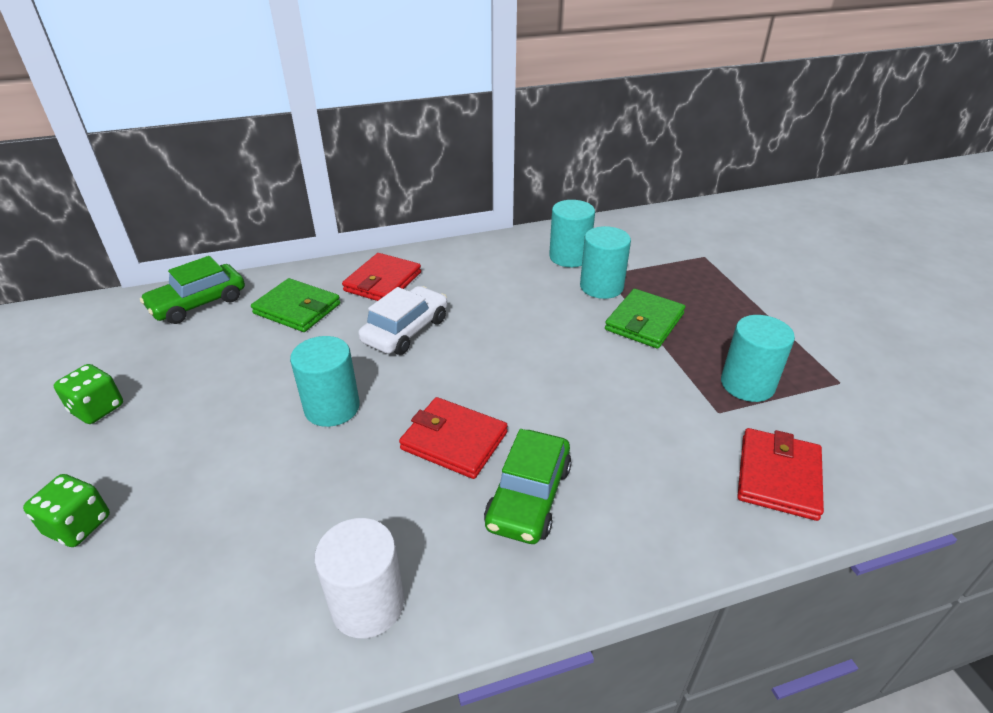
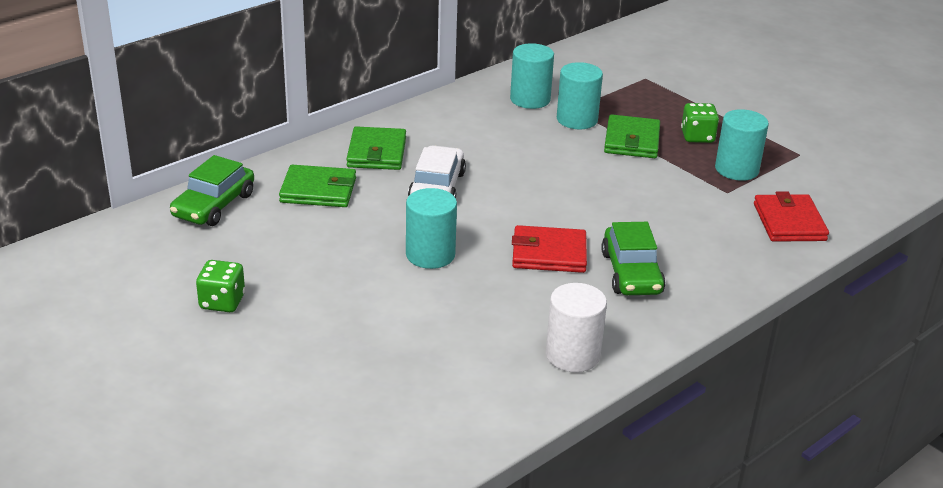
camera: 25 degrees left, 5 degrees down
(78, 525) = (308, 372): green dice -> green dice (697, 137)
(383, 282) = (377, 152): red wallet -> green wallet

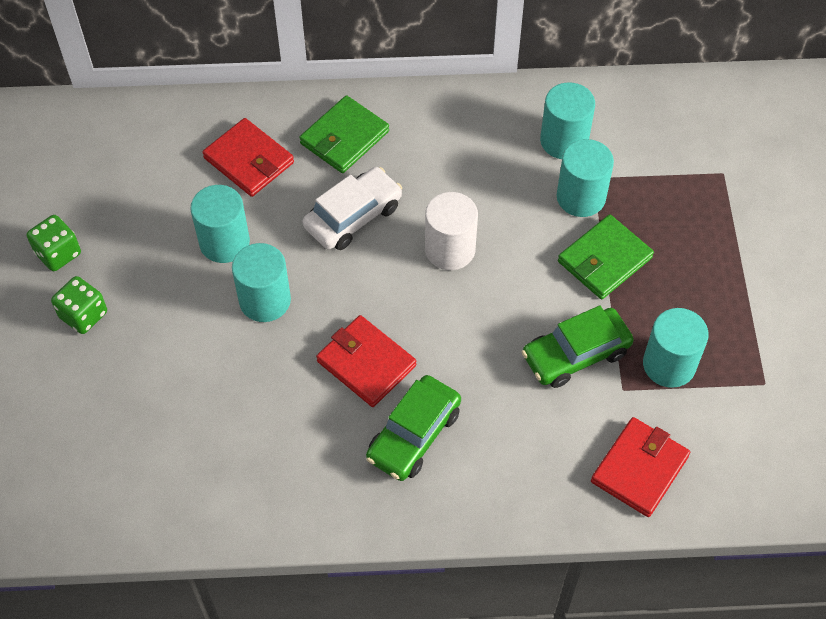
camera: 40 degrees right, 25 degrees up
(214, 205) = (150, 130): green car -> green car (576, 354)
(318, 190) = (249, 160): green wallet -> red wallet
(357, 238) = (224, 242): none -> turquoise cylinder
(572, 355) = (263, 495): white cylinder -> white cylinder (450, 249)
(697, 137) = (680, 293): green dice -> green dice (83, 315)

